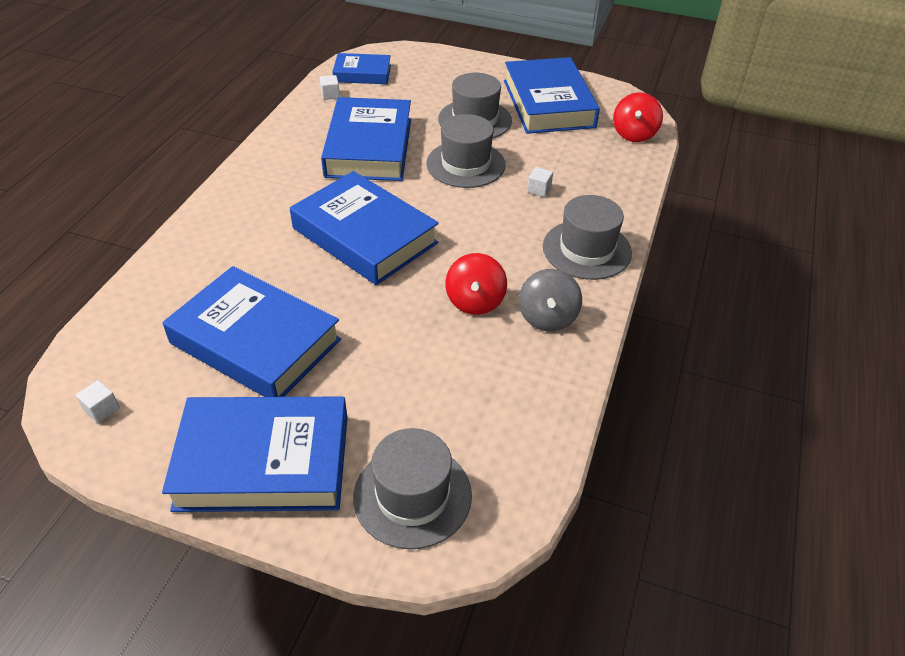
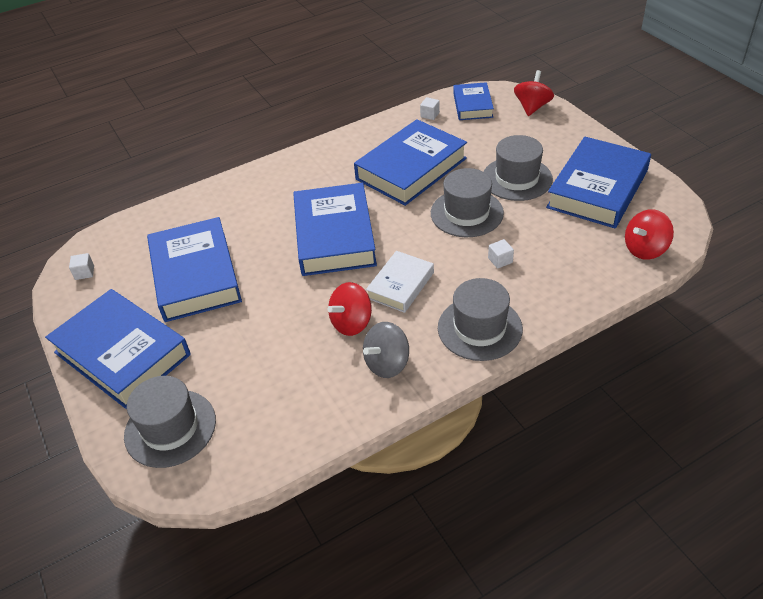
camera: 45 degrees right, 0 degrees up
(362, 74) = (472, 105): blue book -> blue book turned 45 degrees clockwise
(419, 58) = (532, 107): none -> red spinning top
(480, 248) = (400, 285): none -> white book

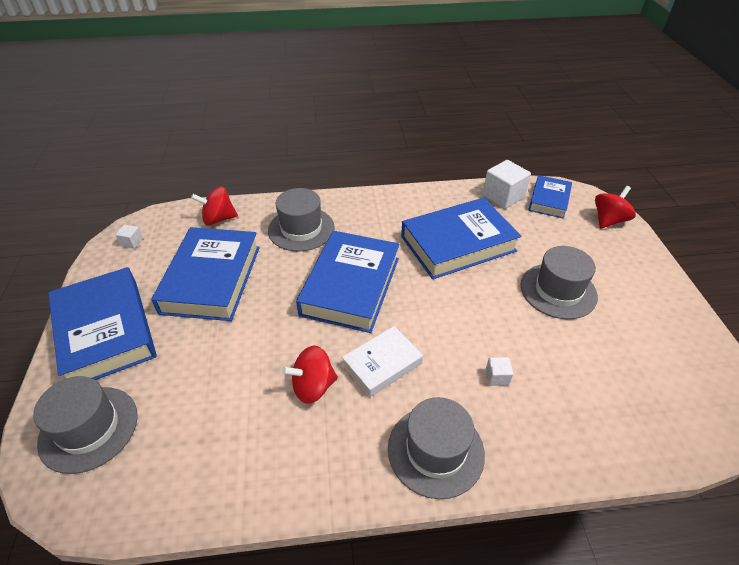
camera: 20 degrees right, 0 degrees up
(387, 364) = (320, 450): grey spinning top -> none
(430, 115) = (503, 196): white cube -> white cube, size x2.08
(466, 213) = (488, 309): grey hat -> grey hat (301, 229)
(597, 189) = (642, 334): blue book -> none
(645, 249) = (670, 430): red spinning top -> red spinning top (218, 219)

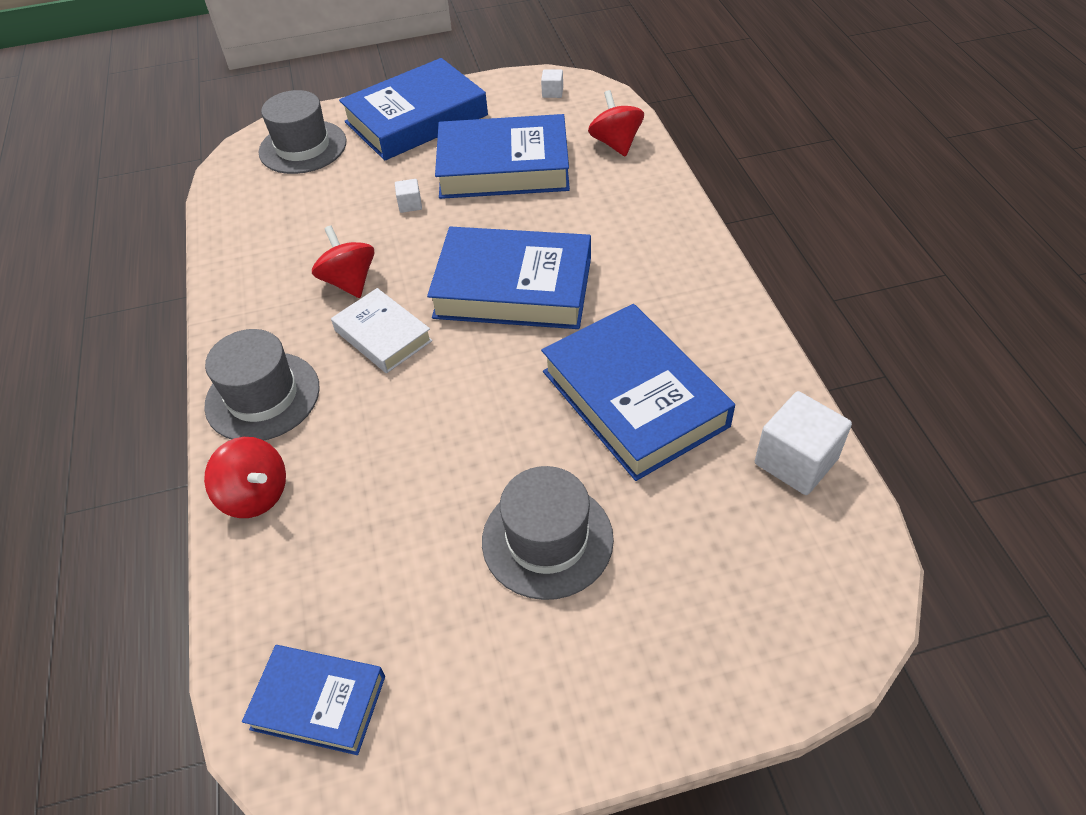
camera: 85 degrees right, 5 degrees up
(301, 229) = (618, 220): grey hat -> none
(497, 377) = (366, 454): white cube -> white cube (410, 204)
(549, 200) = (815, 541): blue book -> blue book (318, 702)
(608, 220) = (782, 652): red spinning top -> red spinning top (255, 495)

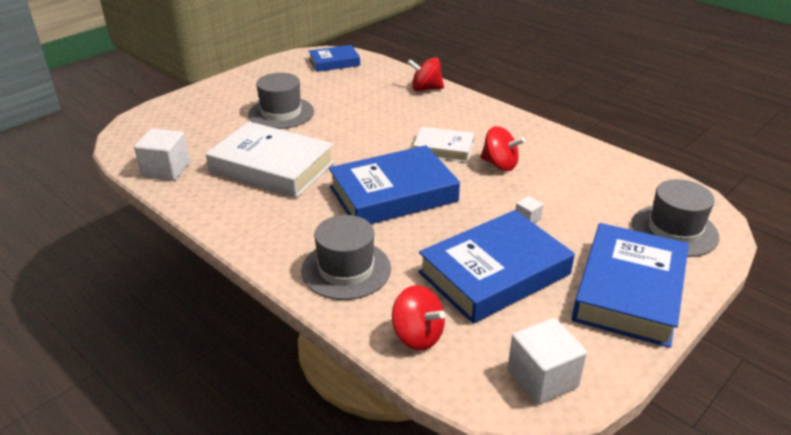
camera: 145 degrees right, 15 degrees down
(262, 396) = (471, 112): grey hat -> grey hat (346, 269)
(552, 92) = (542, 378): white cube -> white cube, size x2.08
(634, 398) = (272, 167): blue book -> white book

